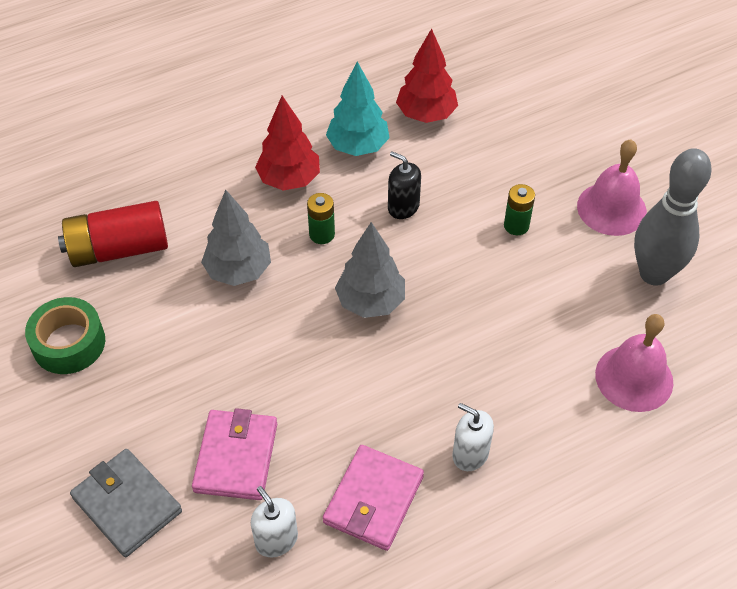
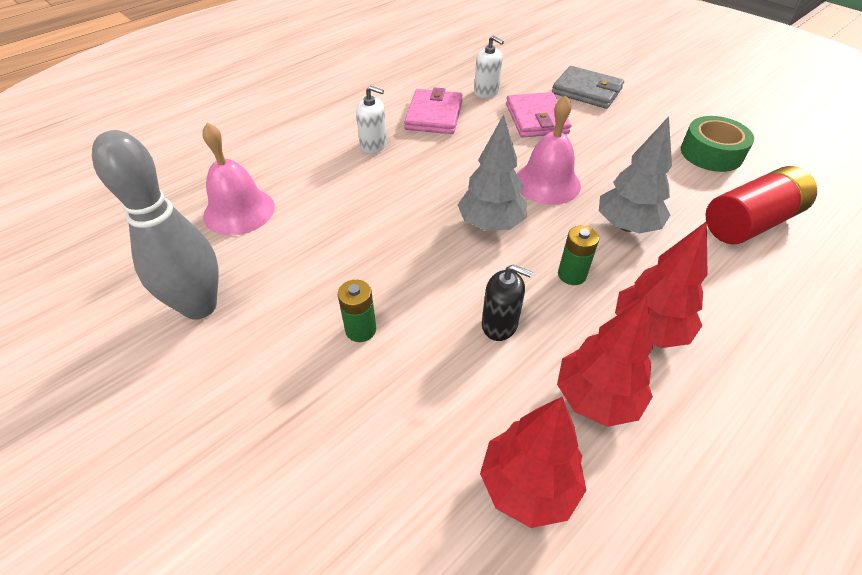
camera: 165 degrees right, 5 degrees down
(358, 147) = (596, 398): turquoise tree -> red tree
(611, 208) = (239, 379): pink bell -> pink bell (547, 183)

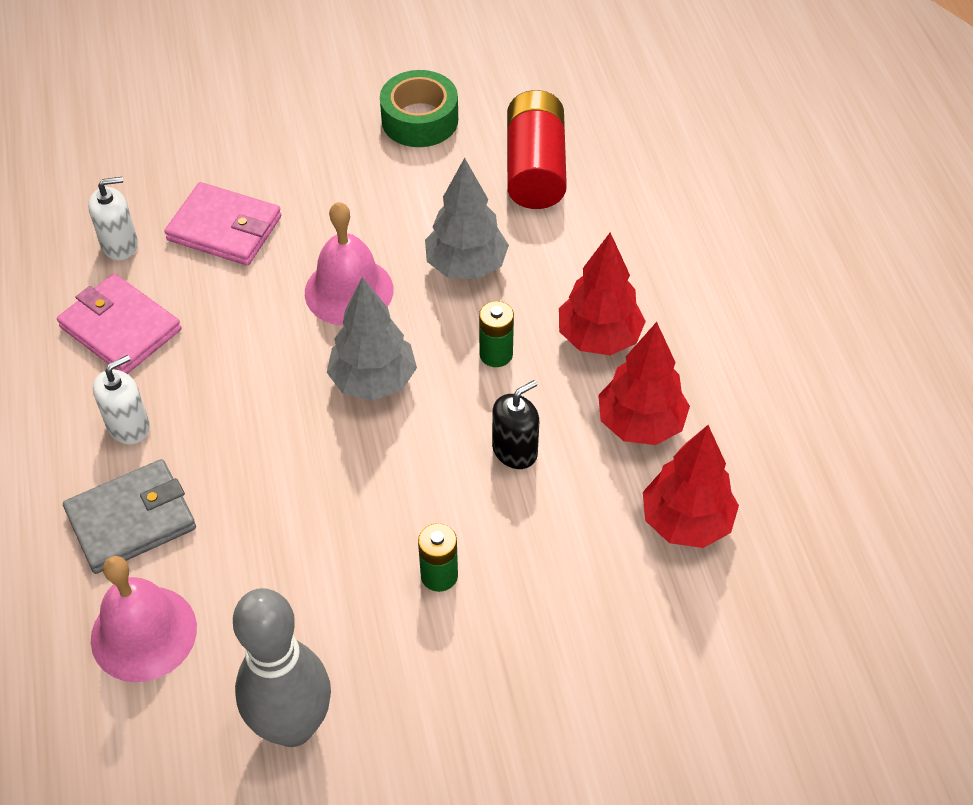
camera: 60 degrees left, 5 degrees up
(587, 91) = (214, 145): grey wallet -> grey wallet (131, 520)

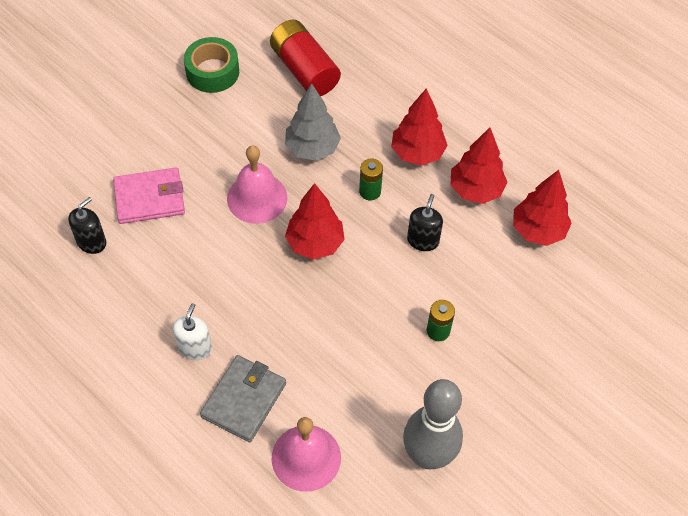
camera: 35 degrees left, 5 degrees up
(120, 245) = (91, 242): white soap dispenser -> black soap dispenser
(121, 328) = (138, 293): pink wallet -> none
(373, 381) = (315, 243): grey tree -> red tree

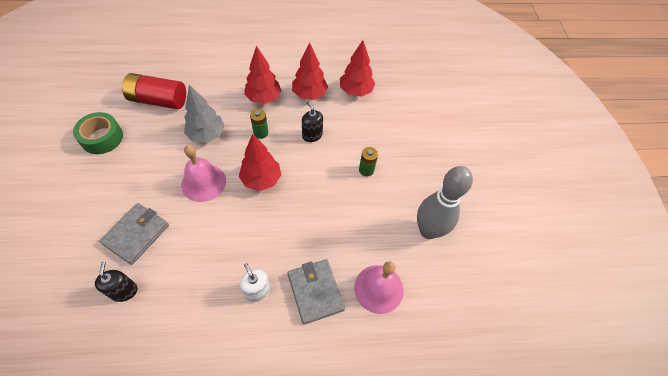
camera: 50 degrees left, 0 degrees up
(149, 198) = (136, 234): pink wallet -> grey wallet

